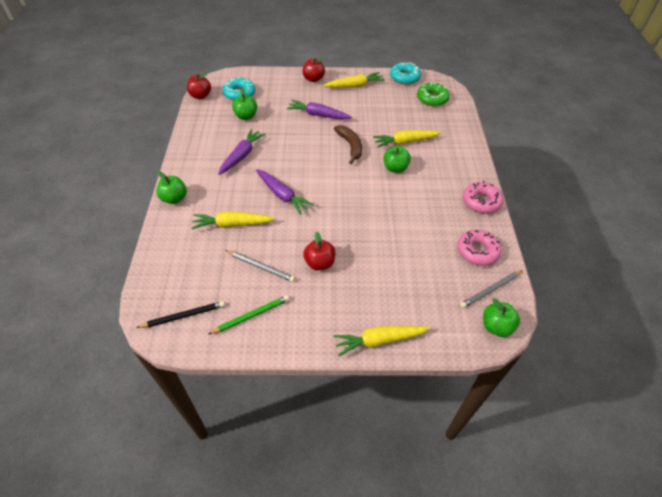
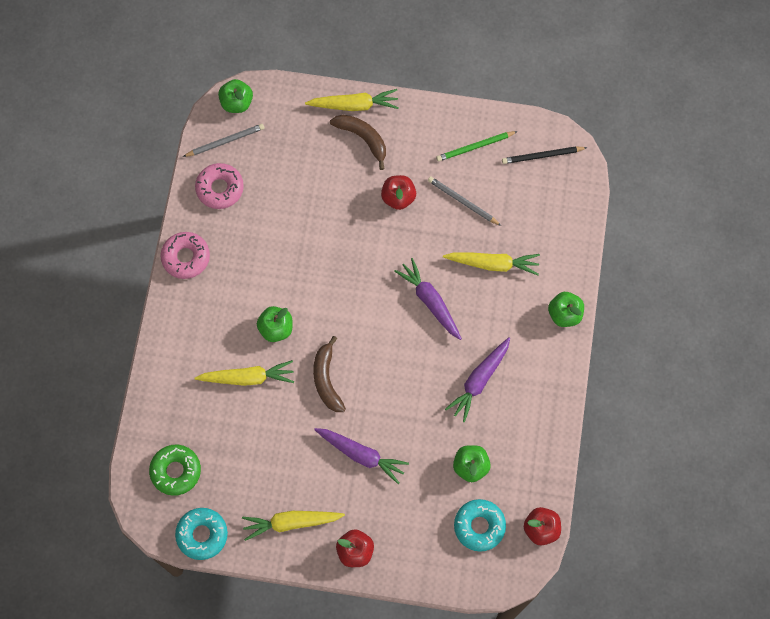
camera: 170 degrees left, 20 degrees up
(363, 309) = (363, 138): none -> brown banana

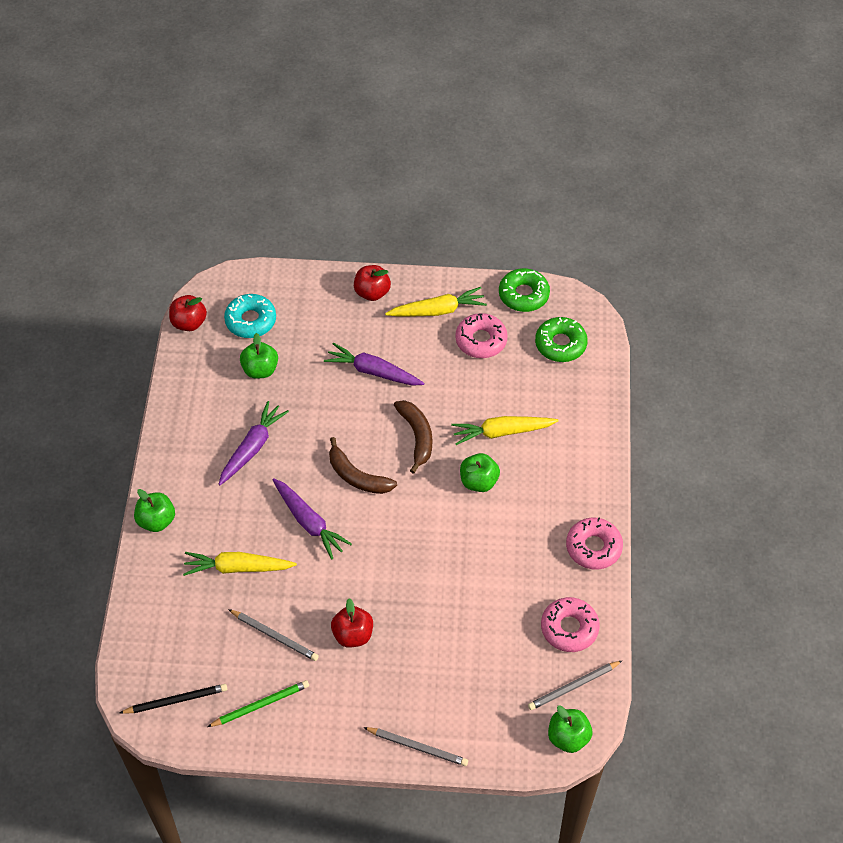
camera: 175 degrees right, 15 degrees down
(202, 535) = (523, 295): turquoise donut -> green donut
(253, 482) = (481, 340): none -> pink donut
(354, 105) = (417, 747): yellow carrot -> grey pencil
(363, 138) = (402, 704): brown banana -> brown banana (357, 476)

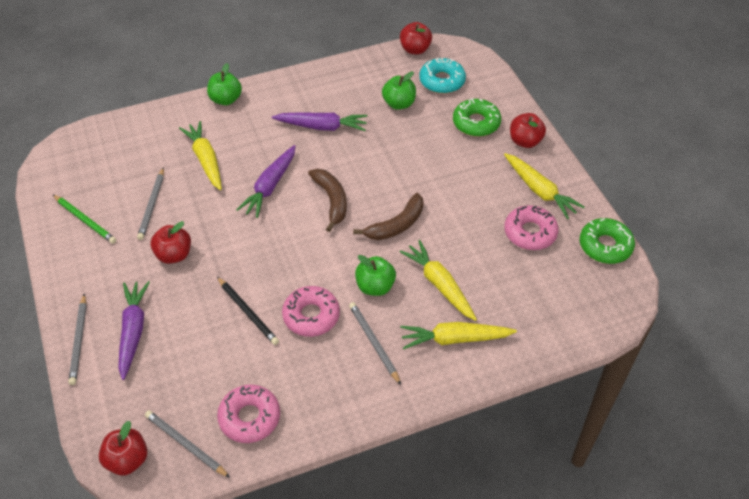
camera: 65 degrees right, 5 degrees down
(176, 700) = (72, 169): black pencil -> black pencil (248, 312)
(357, 476) = (331, 200): brown banana -> brown banana turned 150 degrees clockwise
(373, 371) = (444, 172): purple carrot -> purple carrot (133, 331)
(538, 506) = (373, 343): none -> grey pencil
(560, 344) = (570, 295): green donut -> green donut (476, 123)
(563, 445) = (455, 339): none -> yellow carrot
(568, 737) = (127, 460): green apple -> red apple
(593, 547) = (352, 406): pink donut -> pink donut (311, 316)

